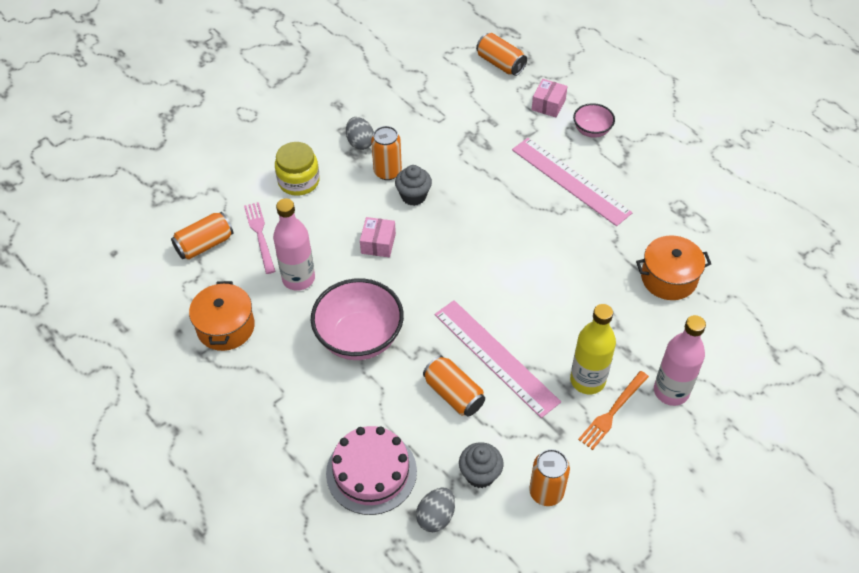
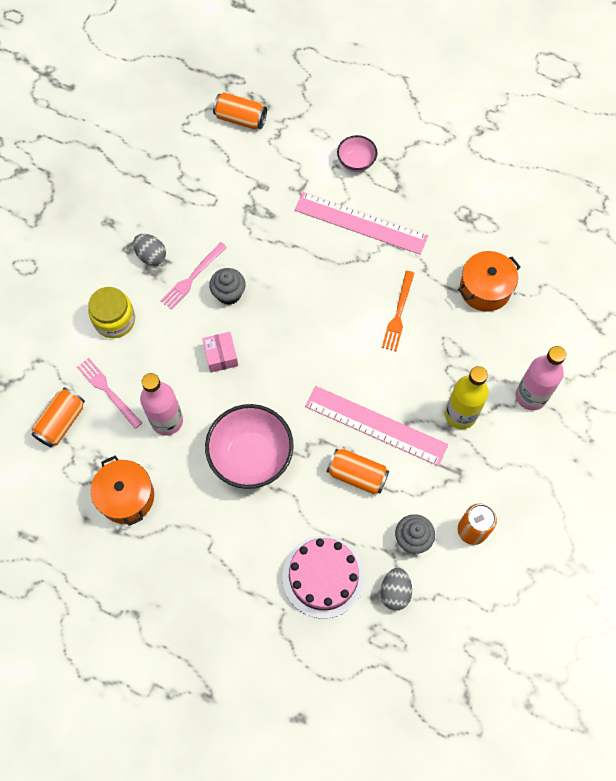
camera: 25 degrees left, 15 degrees up
(387, 172) = (192, 277): orange can -> pink fork
(548, 105) = (305, 148): pink box -> none
(612, 412) = (492, 435): orange fork -> orange fork (398, 314)

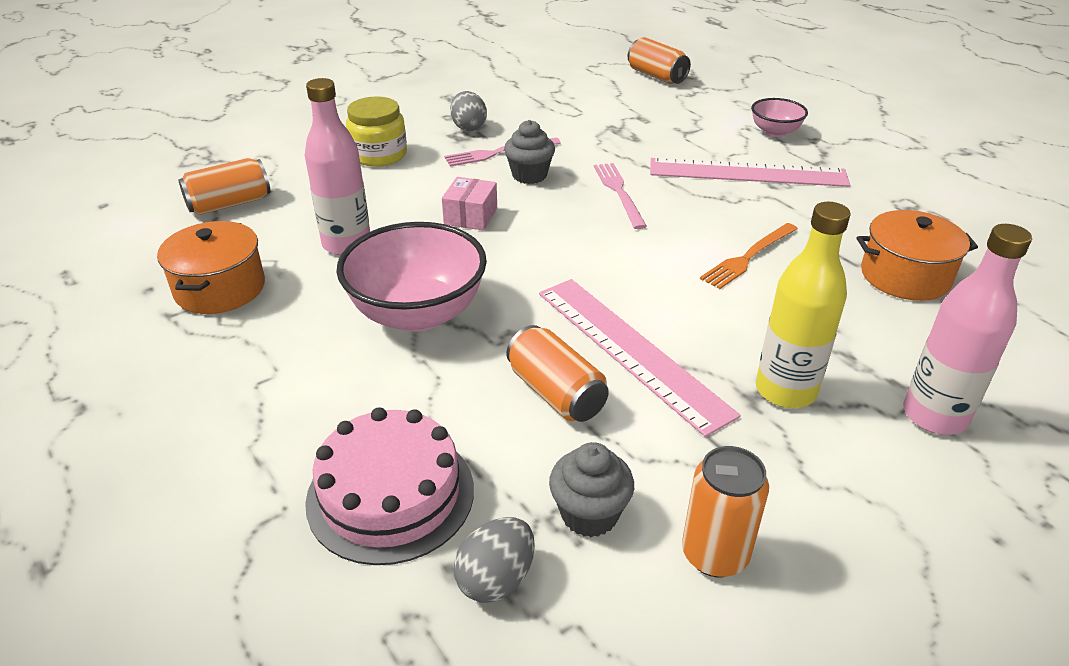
camera: 30 degrees right, 30 degrees down
(108, 391) = (309, 199): pink fork -> pink fork (619, 192)
(360, 223) = (747, 173): pink ruler -> pink ruler turned 45 degrees counterclockwise

